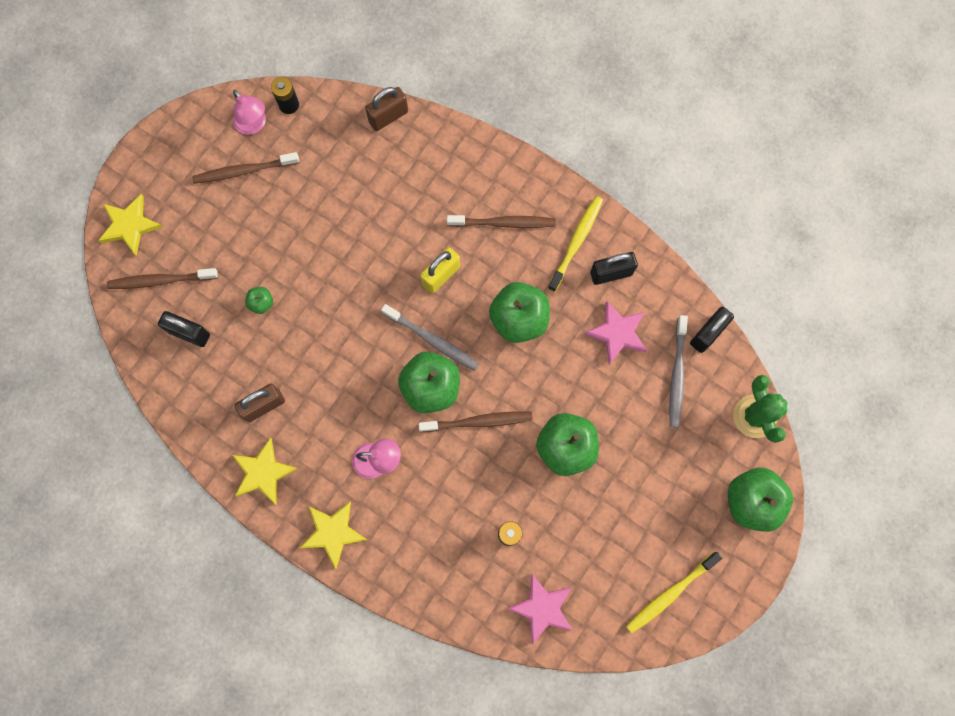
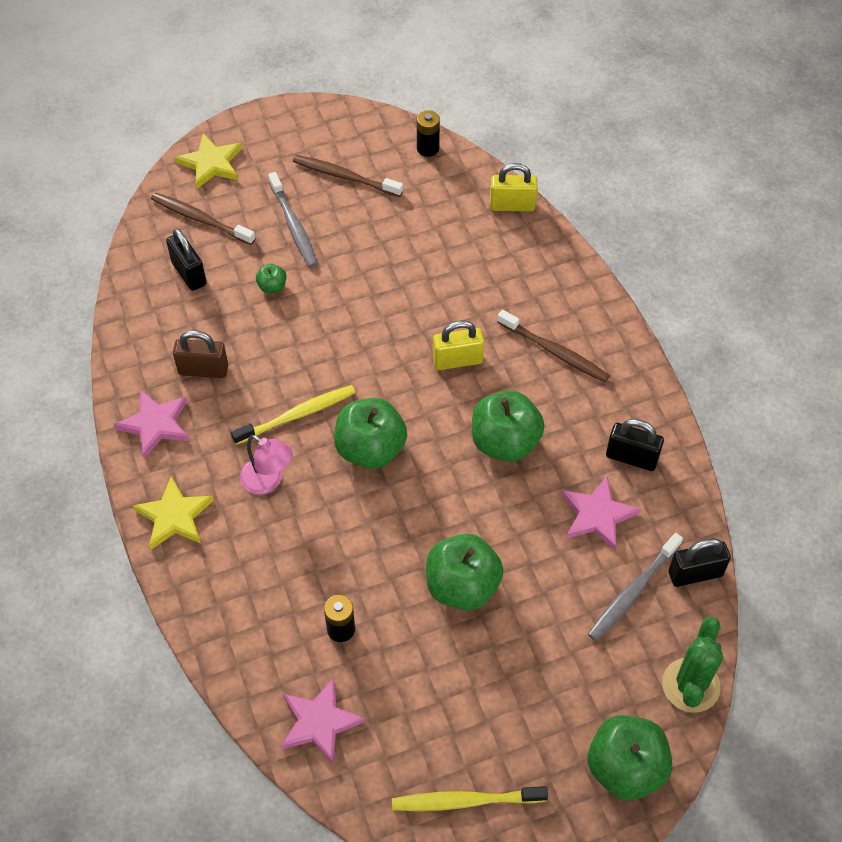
camera: 35 degrees right, 20 degrees down
(254, 125) = (383, 147): pink lamp -> none
(263, 472) = (155, 424): yellow star -> pink star
(388, 116) = (512, 205): brown padlock -> yellow padlock
(433, 340) = (405, 410): grey toothbrush -> grey toothbrush (294, 226)
(479, 422) = (393, 508): brown toothbrush -> none
(576, 242) = (616, 409): yellow toothbrush -> yellow toothbrush (298, 415)

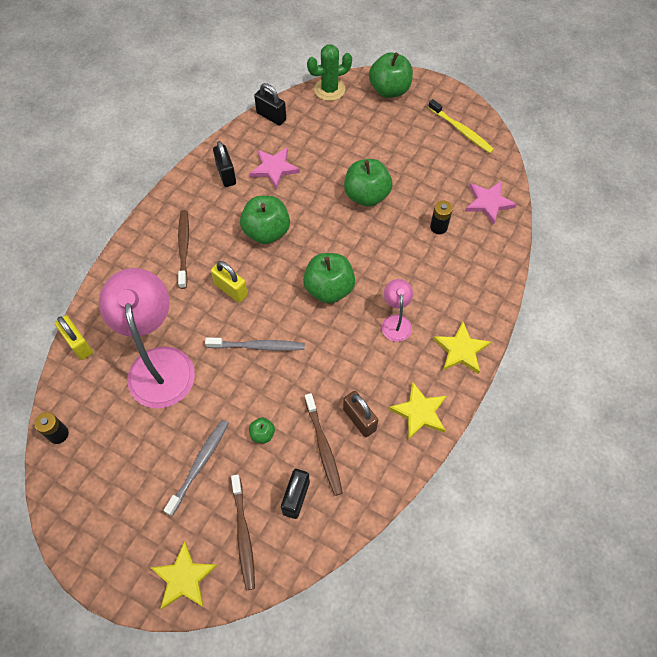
camera: 130 degrees left, 5 degrees up
(155, 424) = (419, 412): pink star -> yellow star
(298, 415) = (341, 341): yellow toothbrush -> none
(344, 176) = (127, 468): brown toothbrush -> brown toothbrush (323, 448)
(428, 253) = (159, 363): none -> pink lamp
(632, 592) = (304, 132): grey toothbrush -> grey toothbrush (258, 346)

